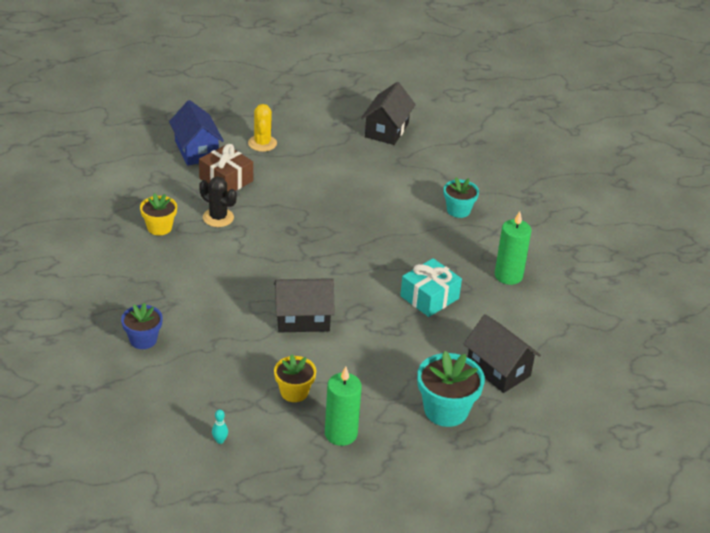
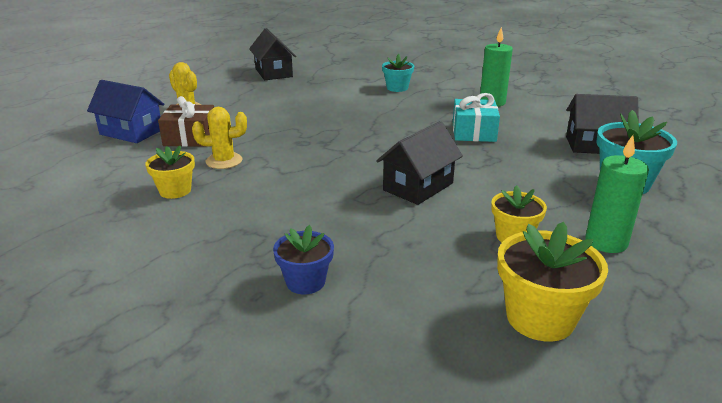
camera: 40 degrees left, 10 degrees down
(218, 218) = (224, 161): black cactus -> yellow cactus
(220, 440) = (540, 318): turquoise bowling pin -> yellow flower pot

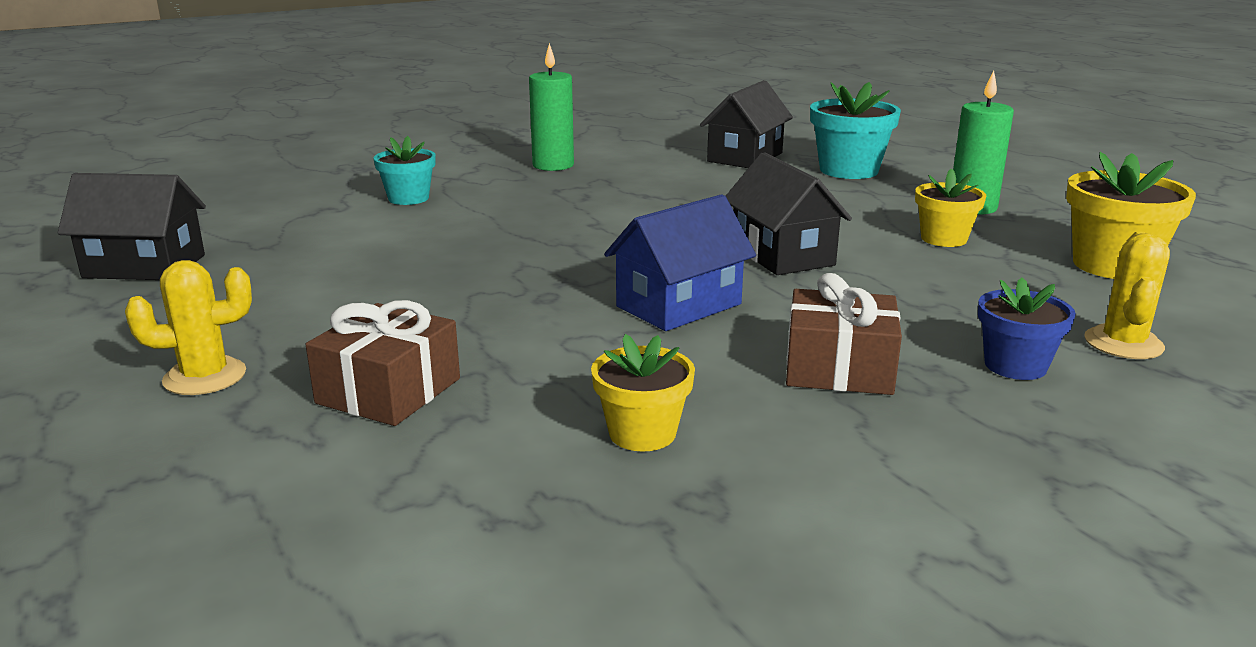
camera: 65 degrees left, 5 degrees down
(131, 132) = (251, 460): blue house -> blue house (679, 305)
(224, 161) = (551, 371): yellow cactus -> yellow cactus (1123, 343)
(267, 226) = (839, 368): none -> brown gift
(473, 132) = (642, 194): turquoise gift -> none

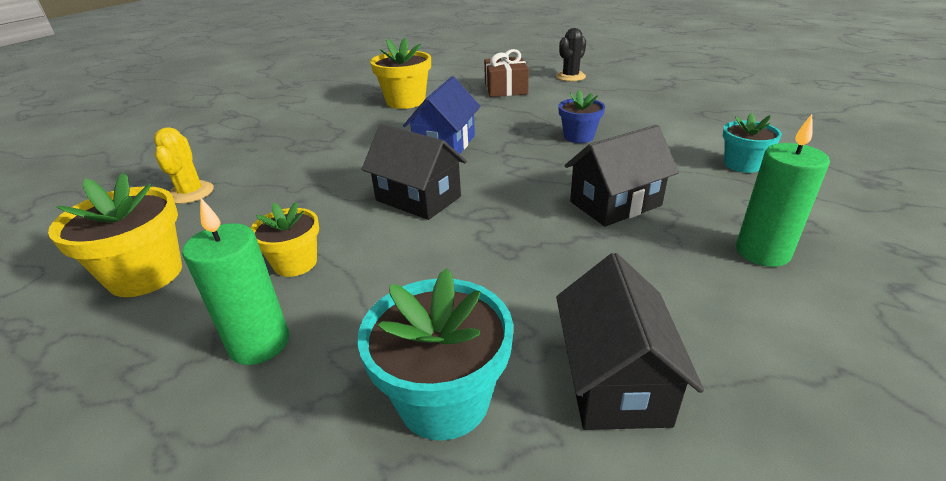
camera: 150 degrees right, 10 degrees up
(144, 266) = (712, 91): black house -> black house (615, 204)
(205, 377) = (570, 77): yellow cactus -> black cactus
(642, 433) = (405, 101): yellow flower pot -> yellow flower pot, size x1.57
(839, 368) = (346, 139): brown gift -> none
(1015, 366) = (260, 162): blue flower pot -> blue flower pot (579, 137)

